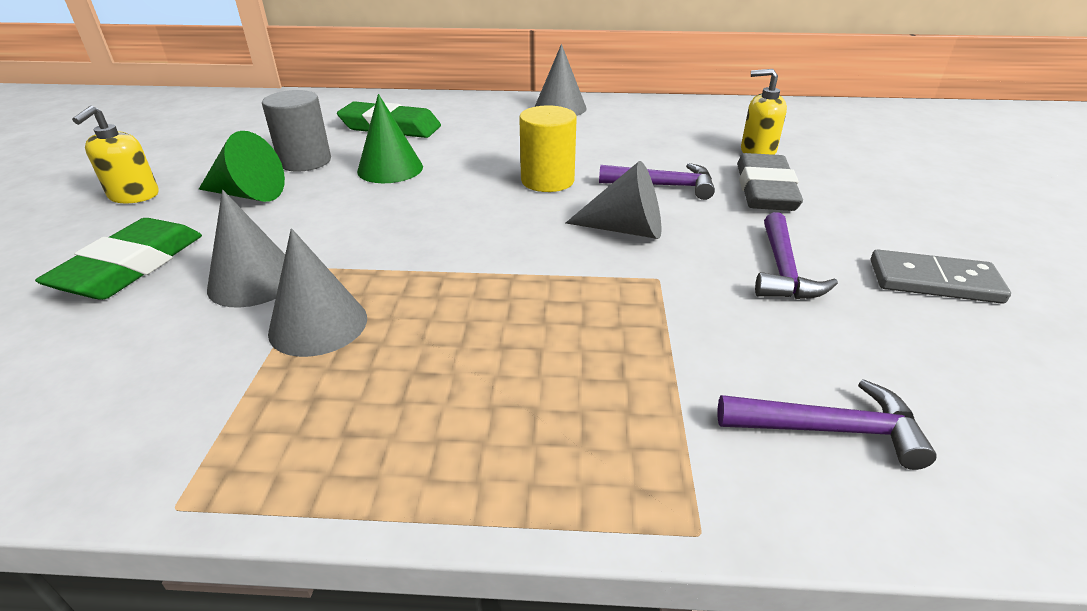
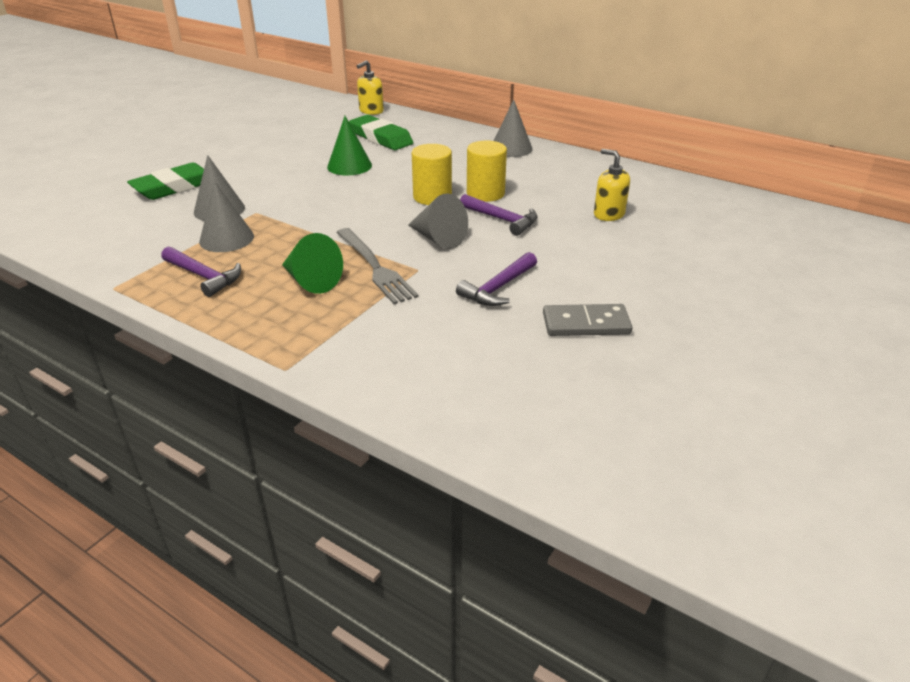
camera: 30 degrees right, 0 degrees up
(134, 196) = (206, 149): yellow soap dispenser -> yellow soap dispenser (371, 111)
(248, 194) = (260, 162): green cone -> green cone (311, 281)
(305, 161) = (308, 149): grey cylinder -> none
(601, 294) = (375, 267): none -> grey fork
(602, 161) = (485, 193): none -> yellow cylinder
(765, 190) = (568, 241): grey eraser -> none
(830, 429) = (399, 360): purple hammer -> purple hammer (204, 277)
(934, 281) = (586, 324): grey domino -> grey domino turned 45 degrees counterclockwise

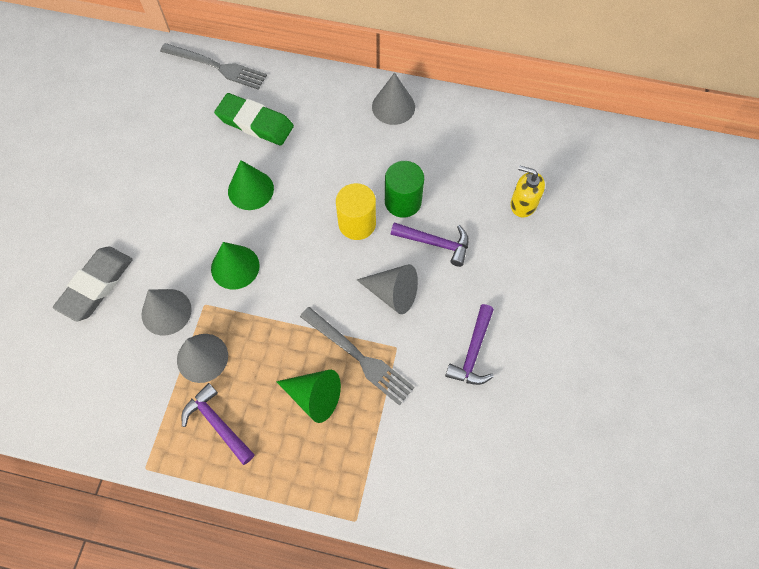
camera: 20 degrees left, 30 degrees up
(175, 187) = (96, 285): green eraser -> grey eraser
(204, 277) = (217, 423): purple hammer -> purple hammer turned 150 degrees counterclockwise
(301, 199) = (235, 267): none -> green cone
(371, 111) = (217, 67): yellow soap dispenser -> grey fork
(485, 193) = (403, 201): yellow cylinder -> green cylinder
(586, 324) = (557, 378): grey domino -> none

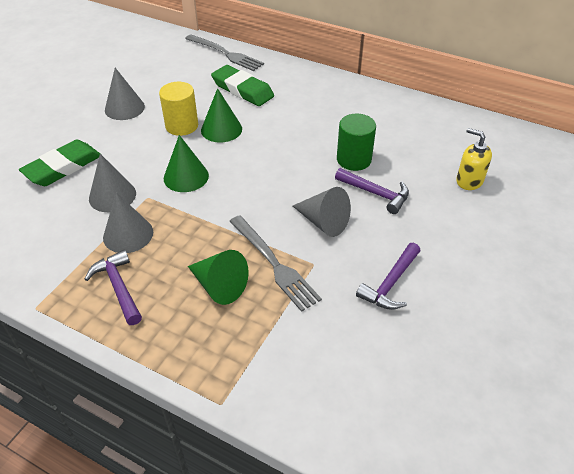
camera: 15 degrees right, 20 degrees down
(96, 285) = (63, 167): grey eraser -> green eraser
(357, 223) = (306, 167): yellow cylinder -> yellow cylinder (182, 126)
(393, 106) = (364, 98): grey cone -> grey cone (124, 108)

